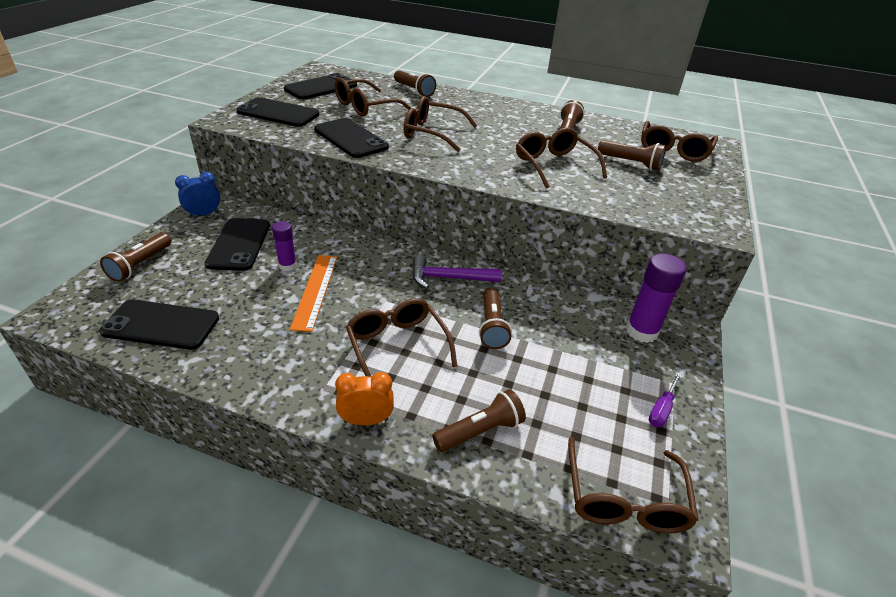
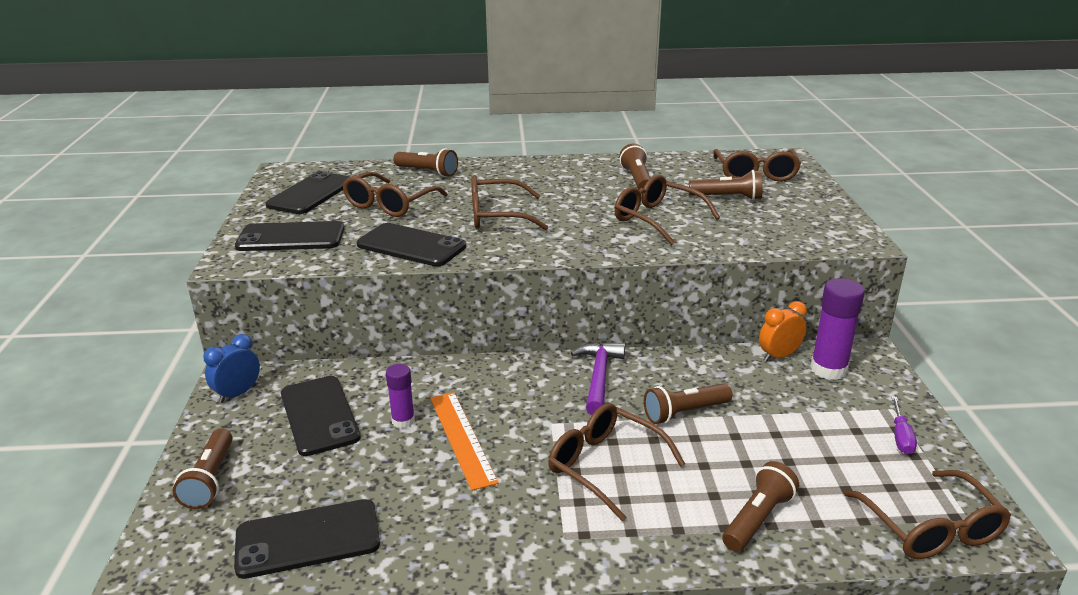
camera: 20 degrees left, 10 degrees down
(366, 420) = (637, 552): orange clock -> orange clock (779, 356)
(449, 278) = (599, 377): purple hammer -> purple hammer turned 120 degrees clockwise
(491, 326) = (684, 412): brown flashlight -> brown flashlight turned 90 degrees clockwise

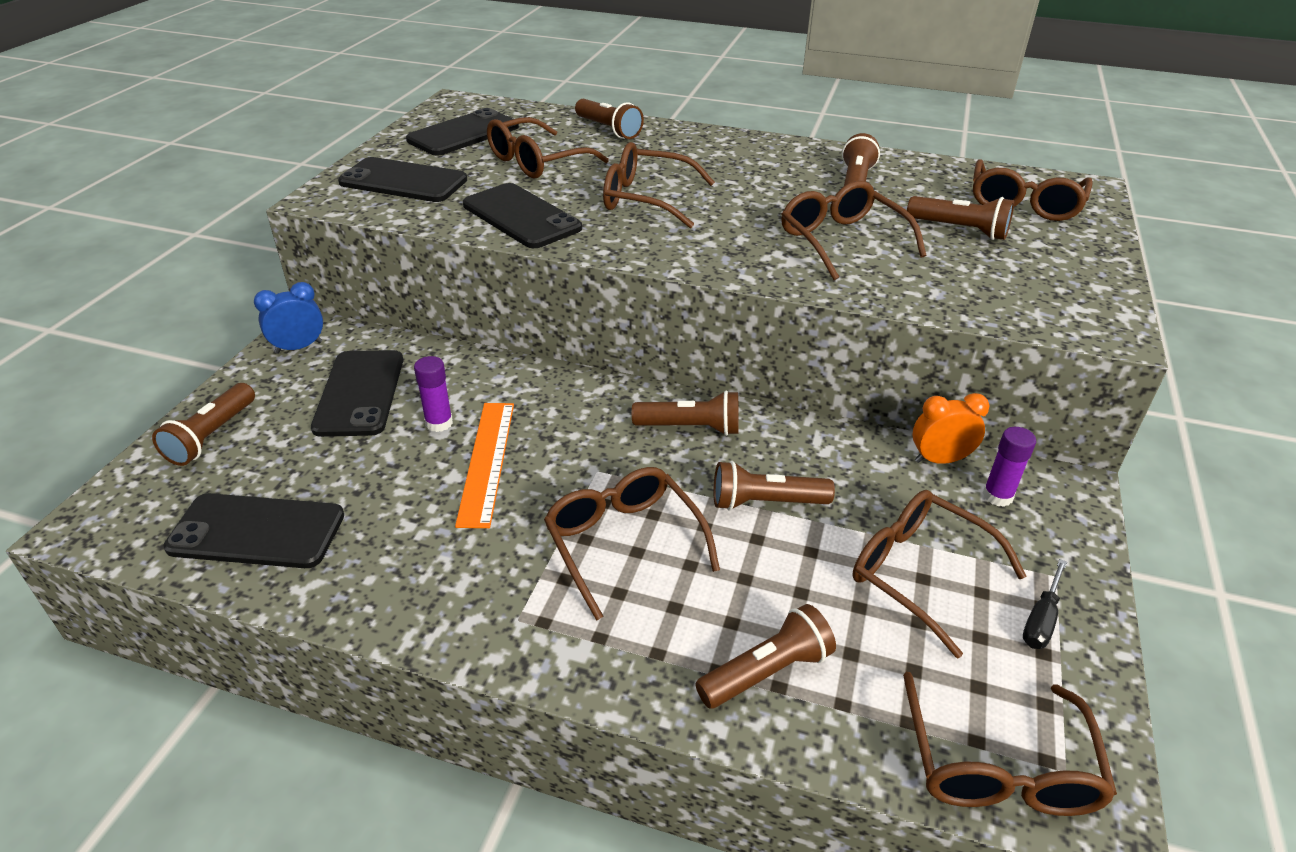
camera: 20 degrees right, 10 degrees up
(599, 377) = (690, 428): purple hammer -> brown flashlight
(811, 430) = (918, 573): none -> brown glasses
(828, 369) = (997, 496): purple glue stick -> purple glue stick, size x0.60
(901, 437) = (1041, 620): purple screwdriver -> black screwdriver

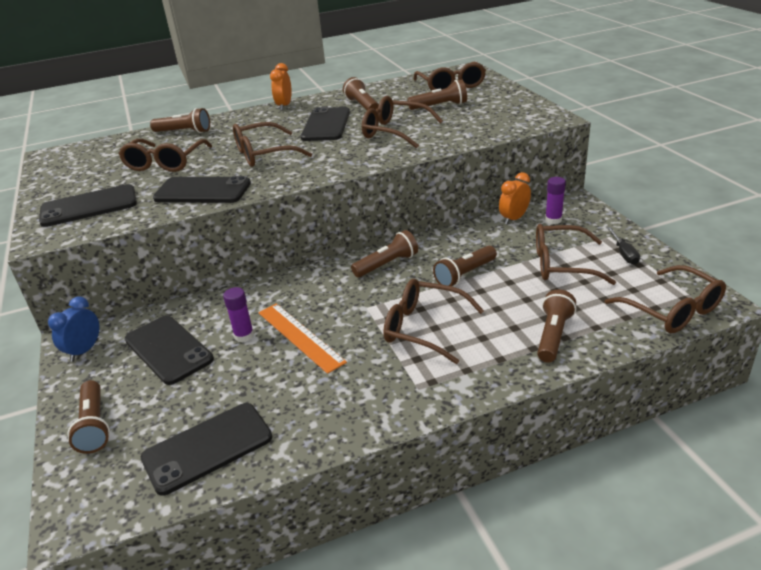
camera: 35 degrees left, 5 degrees down
(463, 133) = (87, 168): black phone -> black phone (326, 125)
(761, 141) = (284, 106): none -> orange clock

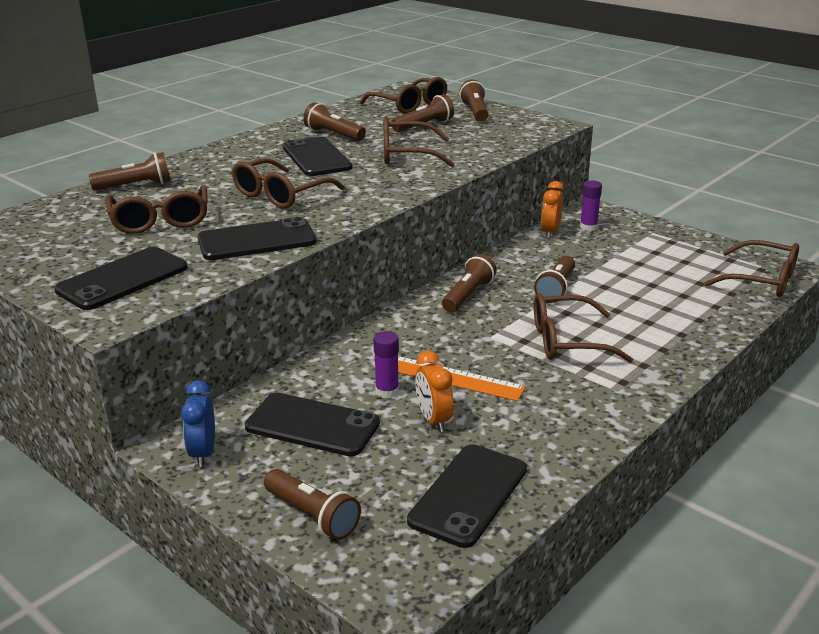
camera: 30 degrees left, 5 degrees down
(284, 106) = (234, 144): orange clock -> orange clock (433, 420)
(553, 335) = (688, 320): brown flashlight -> brown flashlight (475, 112)
(561, 264) = (635, 263): brown glasses -> none
(624, 254) = (679, 244): black screwdriver -> none

